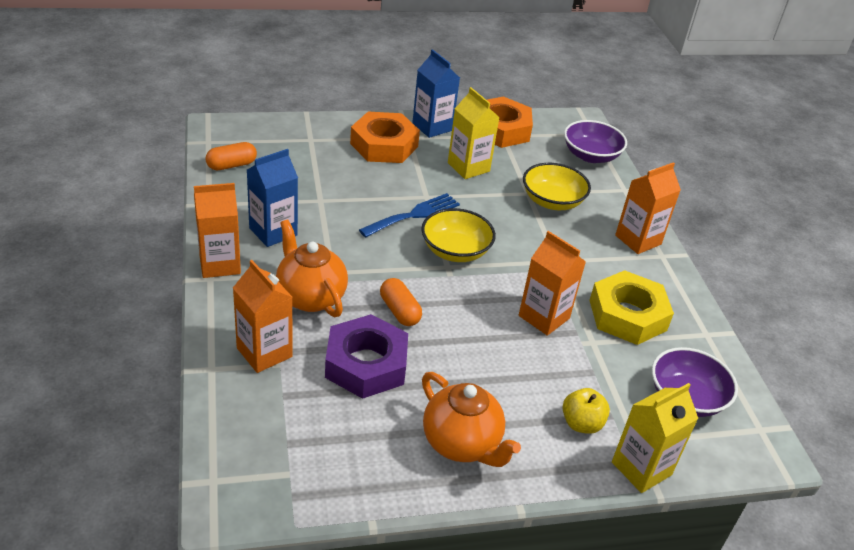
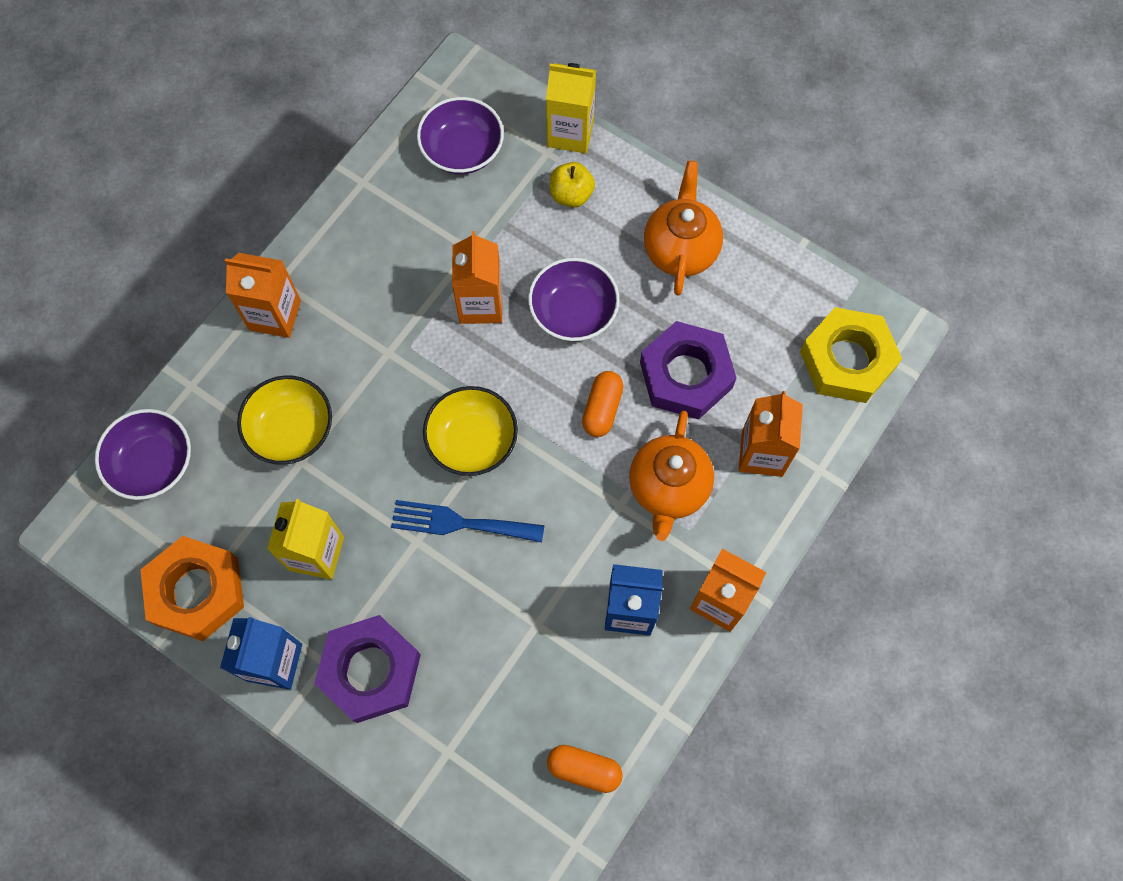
camera: 130 degrees left, 30 degrees up
(384, 145) = (370, 671): orange nut -> purple nut
(484, 351) = (573, 312): none -> purple bowl
(627, 315) = (404, 249): yellow nut -> yellow nut (847, 360)

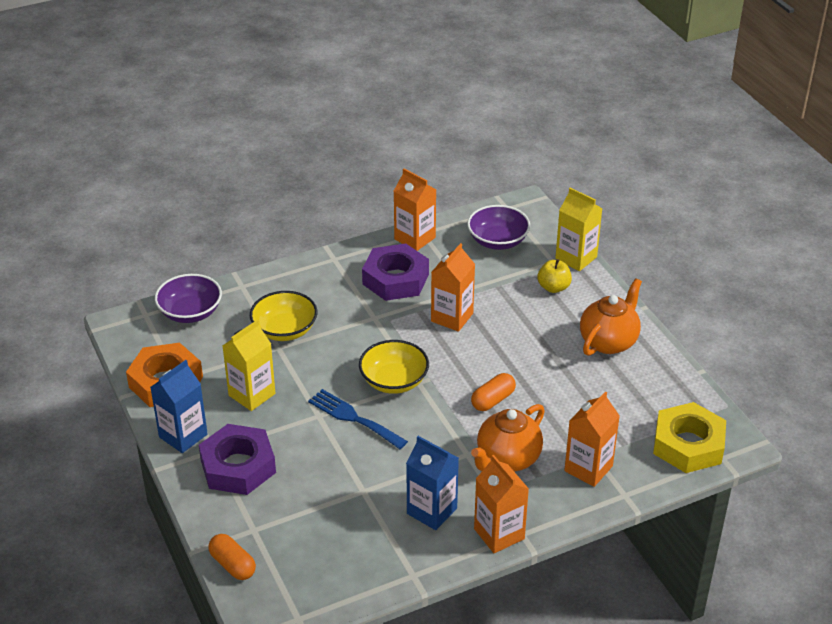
camera: 30 degrees right, 30 degrees down
(275, 315) = (318, 273): orange carton -> orange carton (415, 238)
(573, 312) = (511, 344): purple bowl -> none
(584, 769) = (335, 581): orange capsule -> orange capsule (233, 565)
(686, 375) = (564, 406): purple nut -> purple nut (395, 279)

